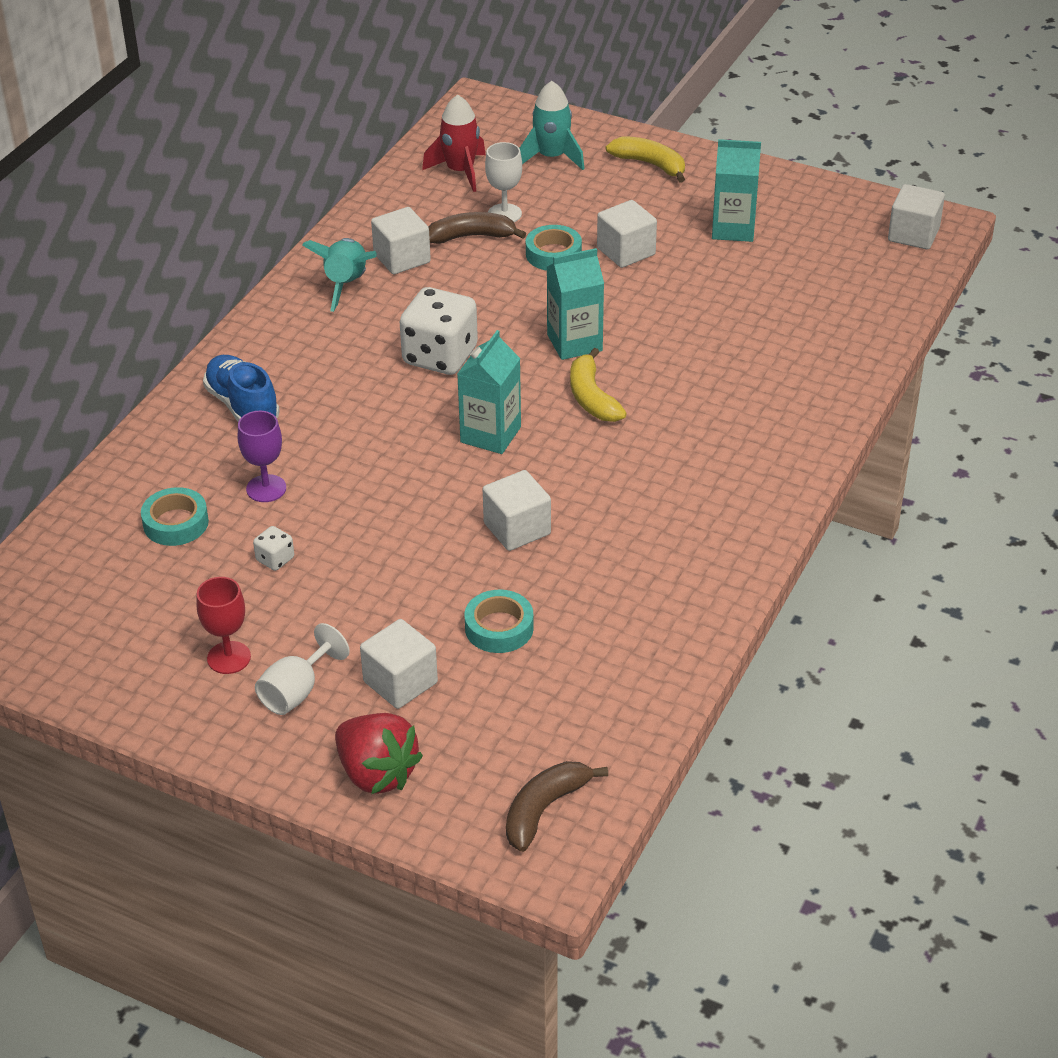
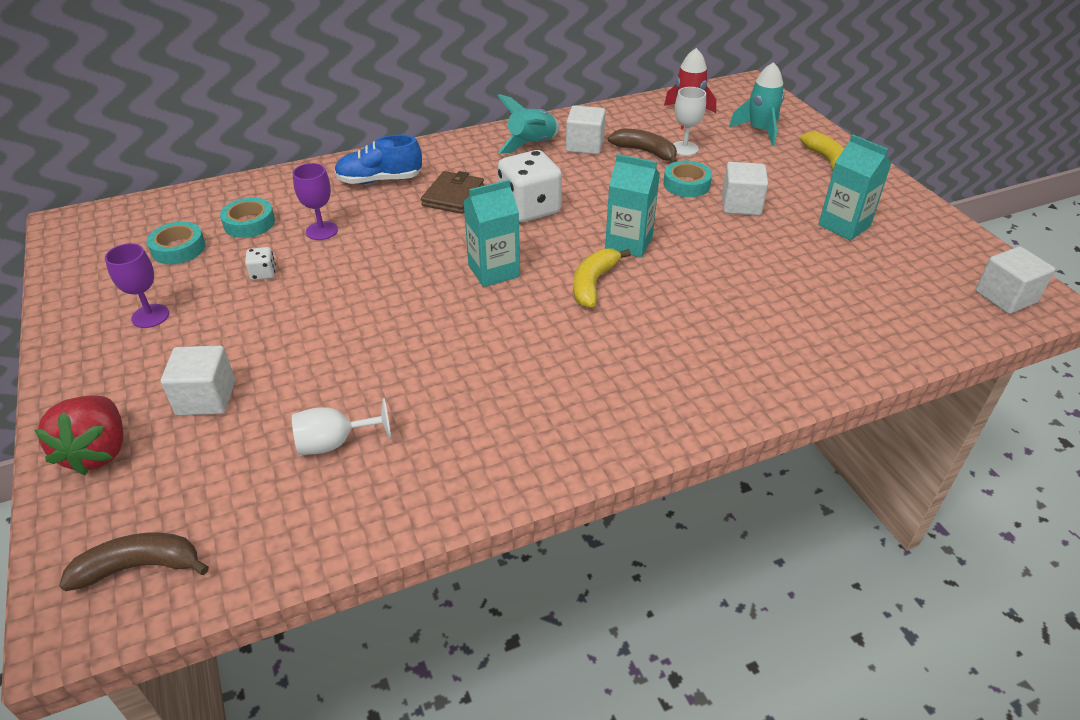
camera: 40 degrees right, 0 degrees up
(229, 658) = (150, 316): red goblet -> purple goblet
(243, 406) = (379, 180): blue shoe -> blue shoe turned 105 degrees counterclockwise
(297, 691) = (147, 362): white goblet -> white goblet (334, 443)
(346, 382) = (453, 196): none -> brown wallet
(499, 628) = (315, 402): turquoise tape -> turquoise tape (178, 248)
(517, 529) = (423, 341): white cube -> none

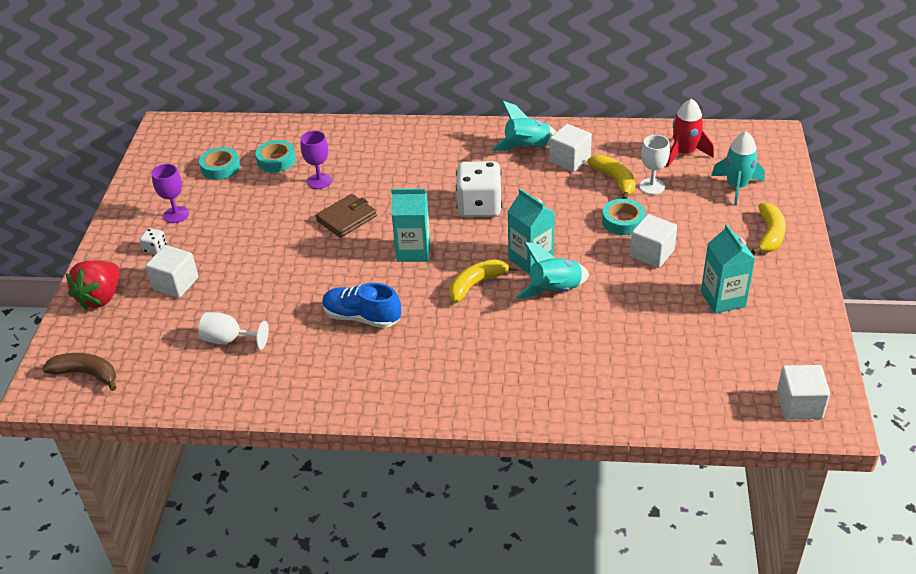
camera: 30 degrees right, 0 degrees up
(263, 273) = (261, 204): white dice -> white dice (155, 249)
(379, 180) = (388, 149): blue shoe -> blue shoe (362, 317)
(453, 196) = (431, 178): brown wallet -> brown wallet (346, 218)
(645, 152) = (615, 180): brown banana -> yellow banana
(680, 265) = (555, 290): none -> turquoise rocket

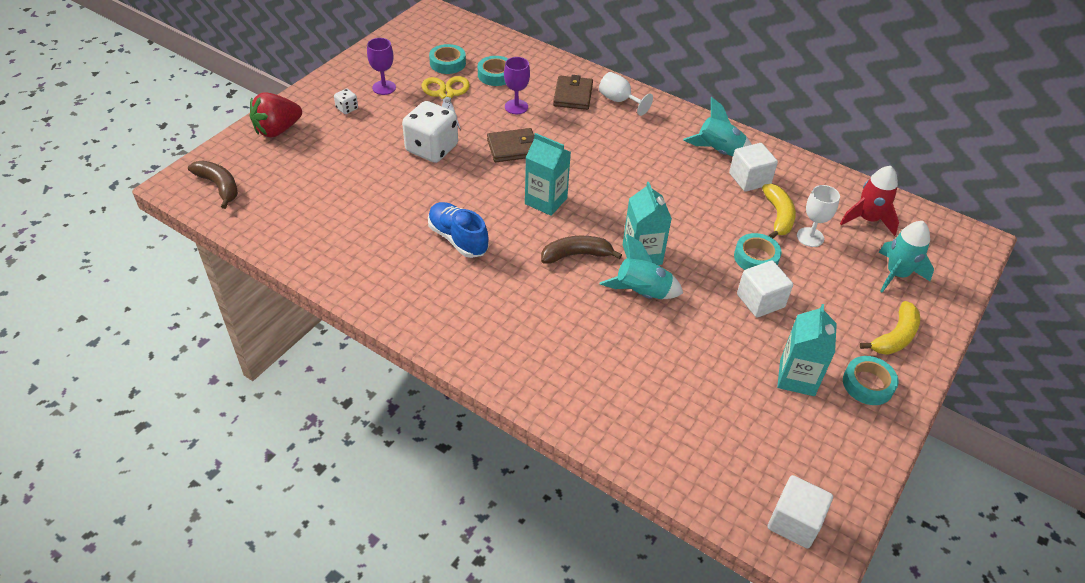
camera: 25 degrees right, 5 degrees up
(176, 283) = (339, 143): white cube -> none
(229, 340) = (341, 208): white goblet -> white goblet (619, 101)
(243, 197) = (446, 95): none -> yellow scissors
(363, 150) = (573, 95): none -> brown wallet
(476, 284) = (576, 255): yellow banana -> brown banana
(479, 206) = (633, 186): white dice -> white dice (431, 149)
(776, 279) = (868, 384): none -> turquoise tape

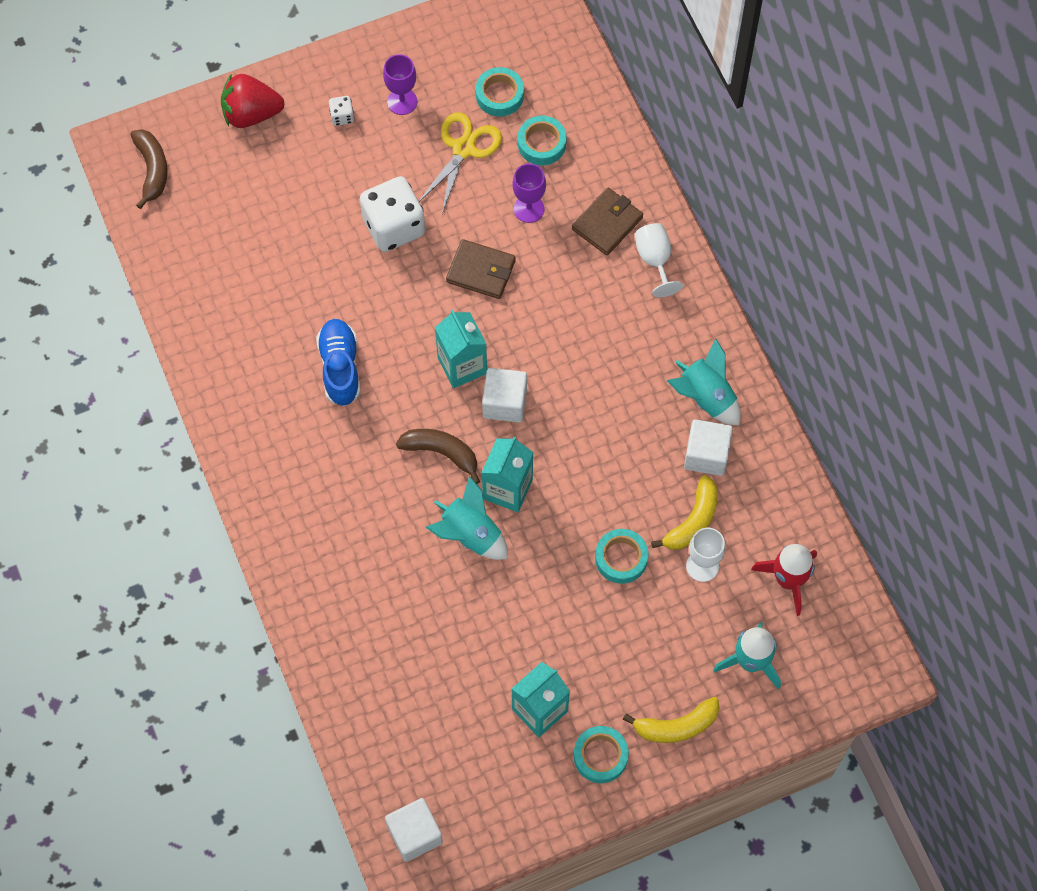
camera: 35 degrees right, 20 degrees up
(760, 301) = (580, 610): white cube -> white cube (504, 403)

